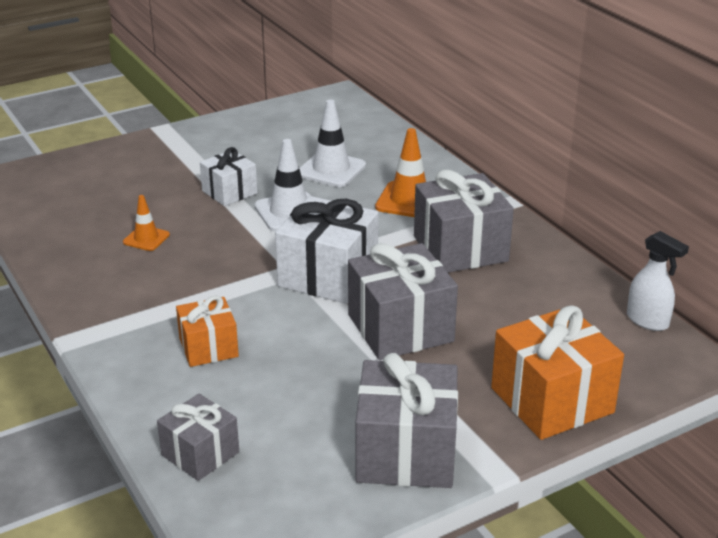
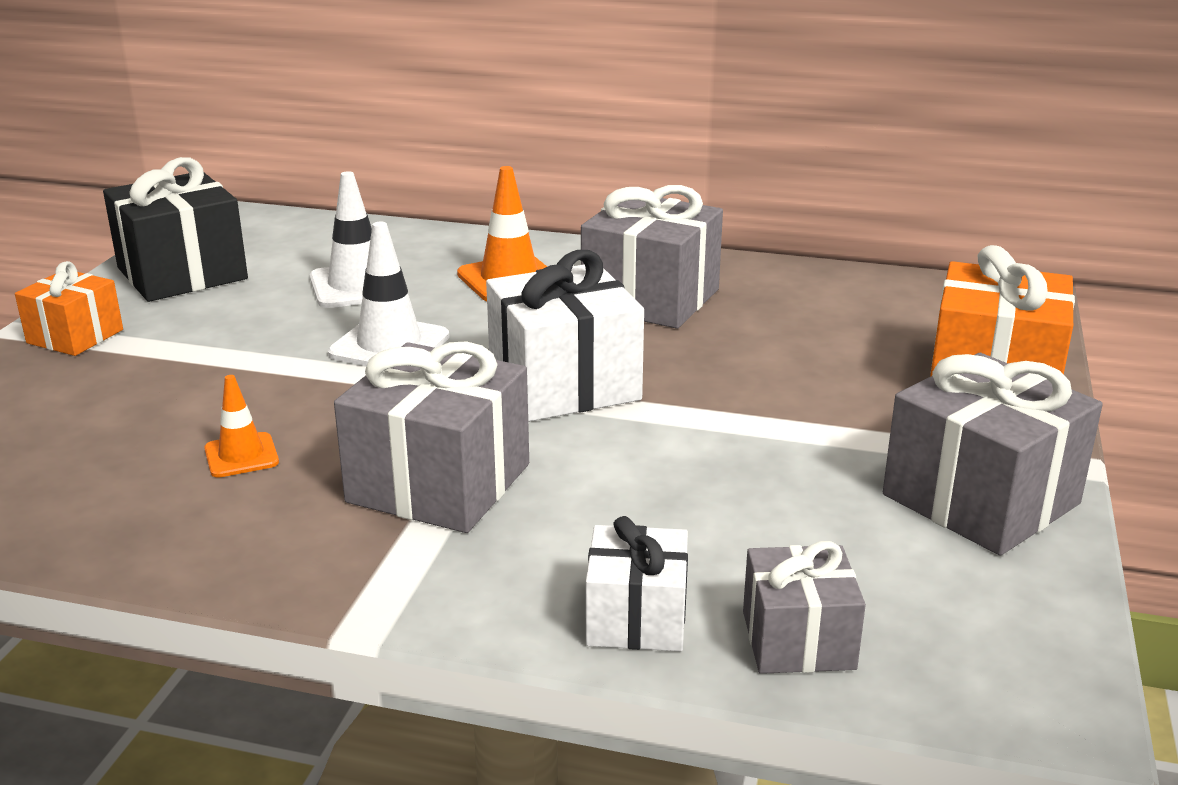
camera: 45 degrees left, 5 degrees down
(208, 347) = (574, 526): orange gift -> orange gift (75, 336)
(229, 192) = (265, 357): white gift -> white gift (636, 618)
(268, 126) = (182, 273): none -> black gift
(400, 328) = (740, 394): grey gift -> grey gift (439, 483)
(648, 321) = (927, 283): white spray bottle -> none

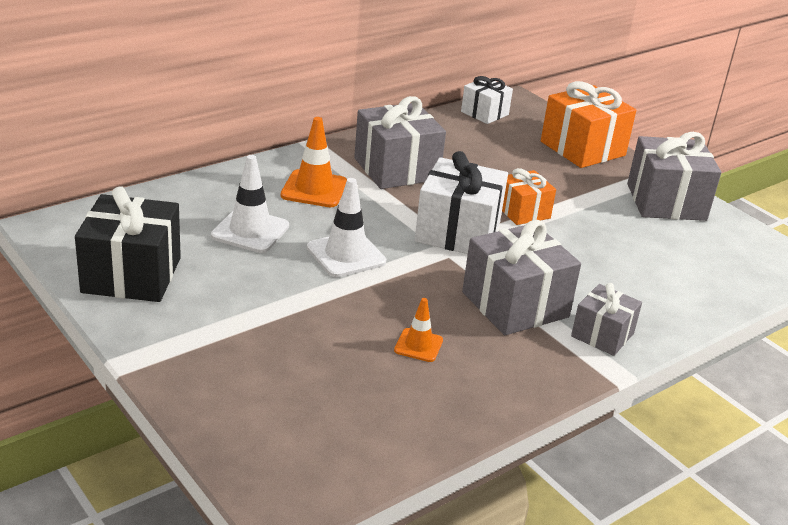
camera: 55 degrees left, 5 degrees up
(75, 336) = (175, 344): orange gift -> orange gift (523, 211)
(636, 618) = (674, 310): white gift -> white gift (484, 113)
(798, 640) = (720, 285): grey gift -> grey gift (602, 335)

